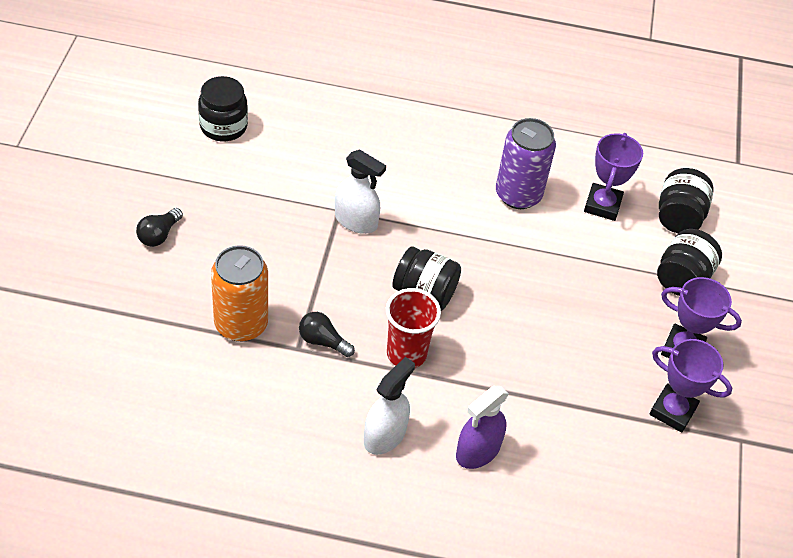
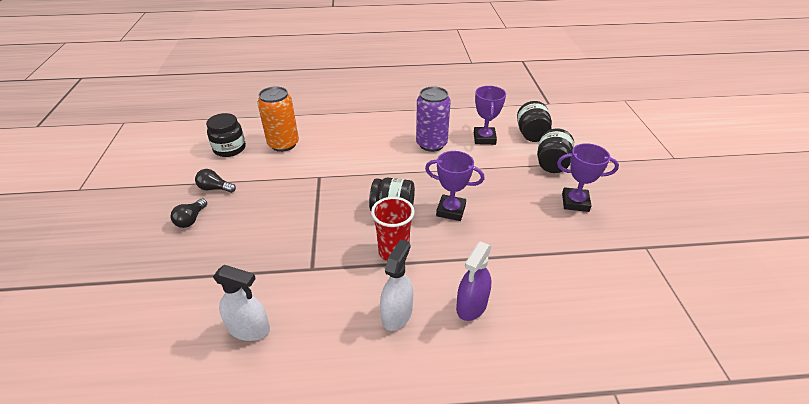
camera: 10 degrees left, 10 degrees down
(241, 324) = (263, 263): orange can -> orange can (283, 144)
(323, 341) = (329, 259): black light bulb -> black light bulb (215, 188)
(356, 221) = (332, 180): white spray bottle -> white spray bottle (249, 328)
(673, 411) = (591, 240): purple trophy -> purple trophy (451, 210)

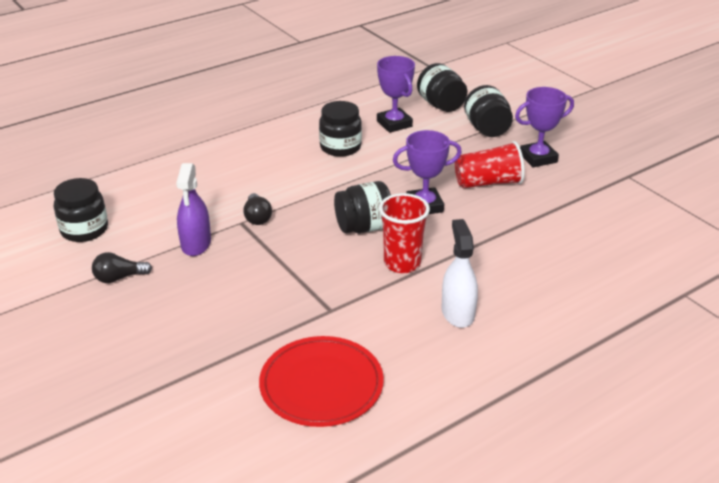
camera: 30 degrees left, 5 degrees down
(191, 219) = (128, 319): black light bulb -> black light bulb (257, 217)
(249, 328) = (321, 384): white spray bottle -> red plate
(283, 144) = (154, 202): orange can -> none
(431, 144) = (340, 147): purple can -> black jar
(471, 305) = (520, 279): purple spray bottle -> purple spray bottle (196, 244)
(516, 209) = (488, 183): none -> red cup

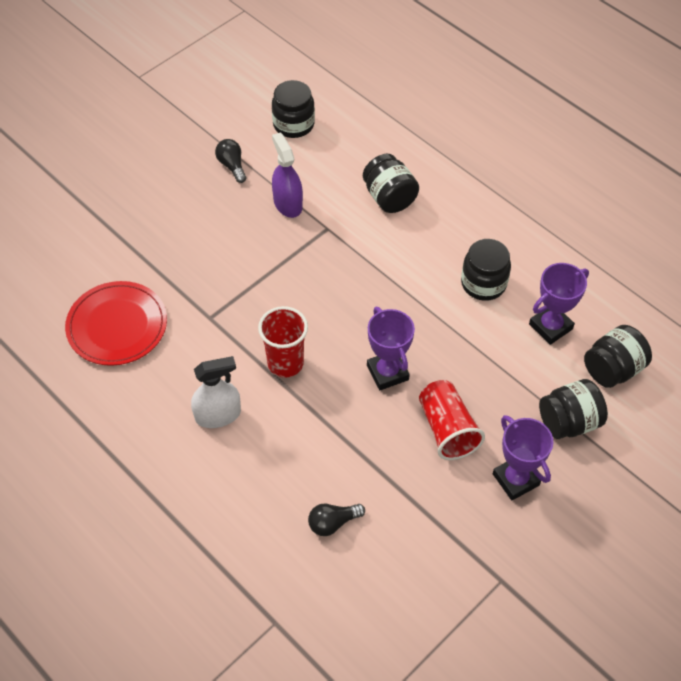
camera: 80 degrees right, 20 degrees up
(196, 244) = (288, 204): purple spray bottle -> purple spray bottle turned 75 degrees clockwise
(257, 217) = (337, 239): black light bulb -> black light bulb (333, 523)
(364, 227) = (338, 325): black jar -> black jar (389, 198)

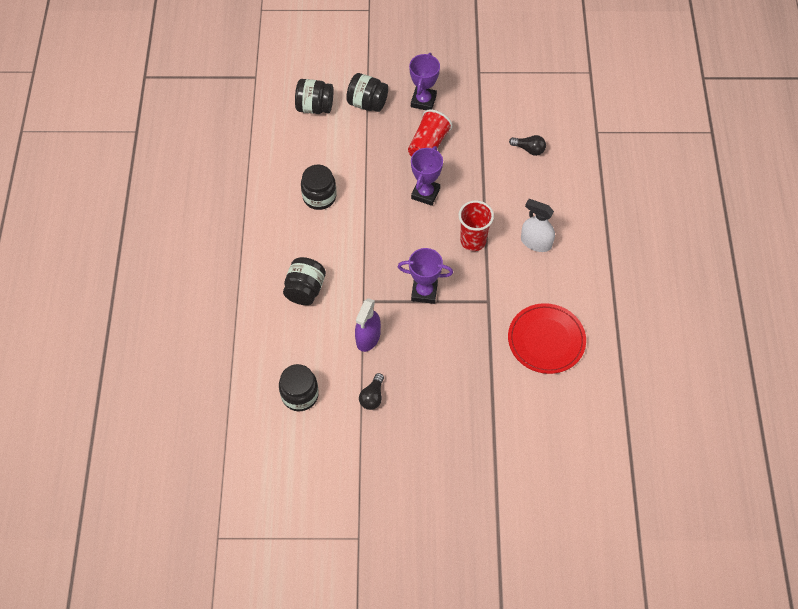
camera: 135 degrees left, 5 degrees up
(550, 326) = (316, 148): purple trophy -> purple trophy (424, 292)

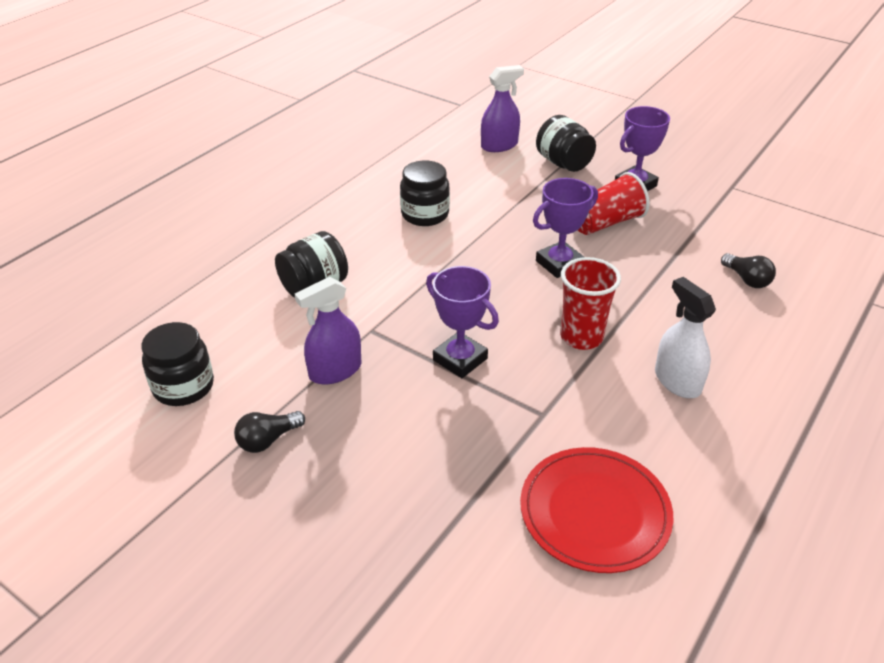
camera: 35 degrees right, 20 degrees down
(315, 107) = (499, 145): black jar -> purple spray bottle

